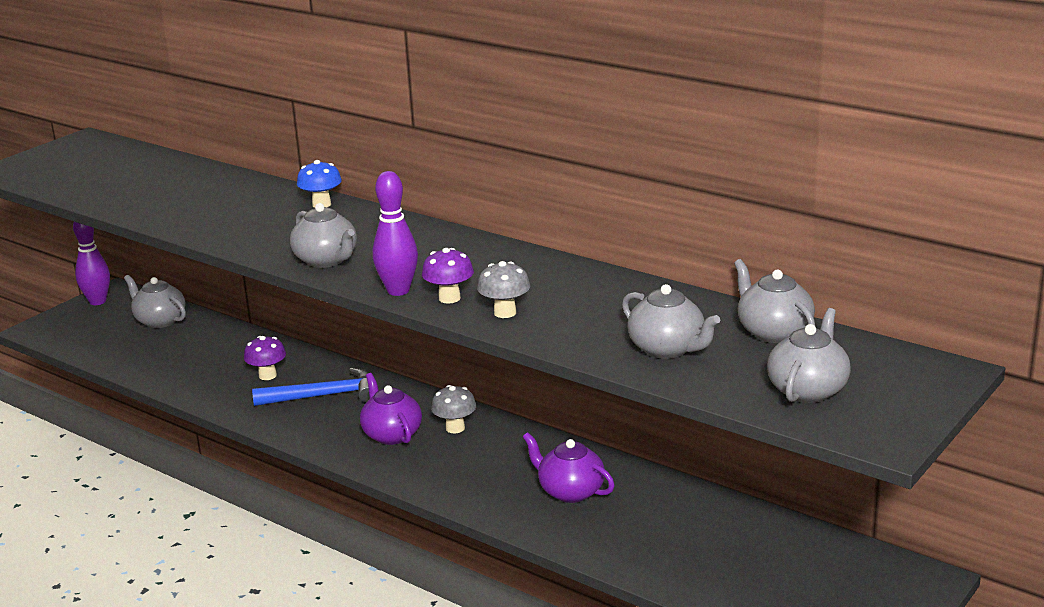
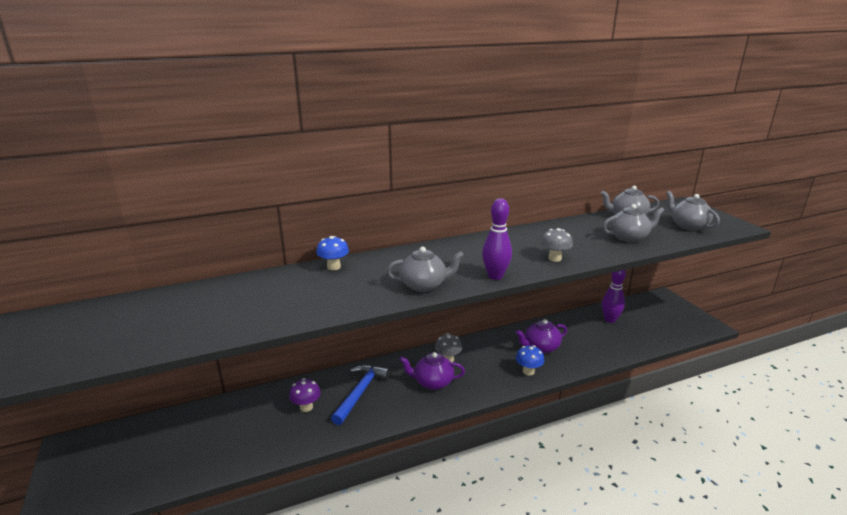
camera: 60 degrees left, 0 degrees up
(98, 301) = (66, 459): purple bowling pin -> purple bowling pin (610, 320)
(160, 321) = (155, 434): grey teapot -> none
(449, 298) = (521, 266): purple mushroom -> none
(492, 498) = (528, 371): none -> blue mushroom

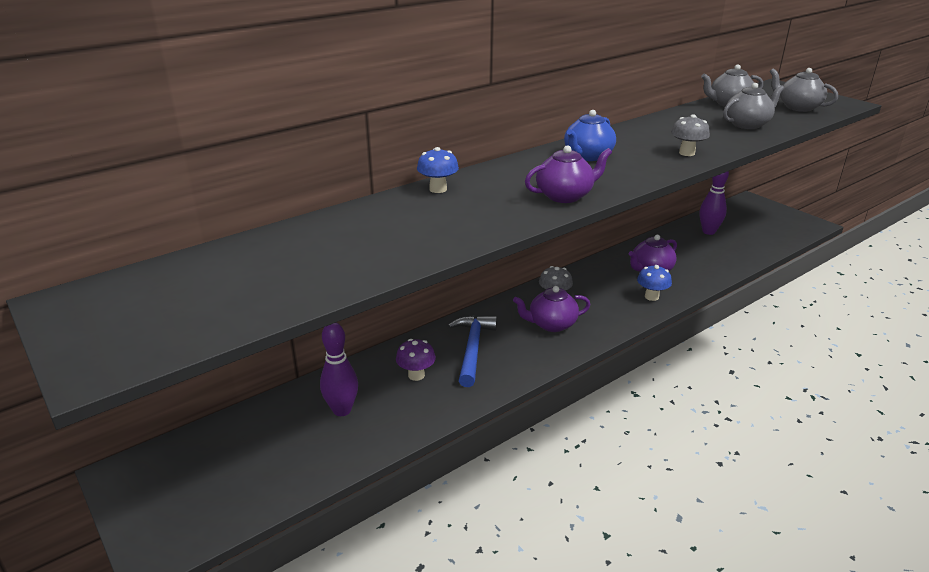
camera: 15 degrees left, 5 degrees up
(424, 285) = (565, 196): grey teapot -> purple teapot
(470, 252) = (587, 156): none -> blue teapot
(495, 276) = (637, 178): purple bowling pin -> purple bowling pin (342, 410)

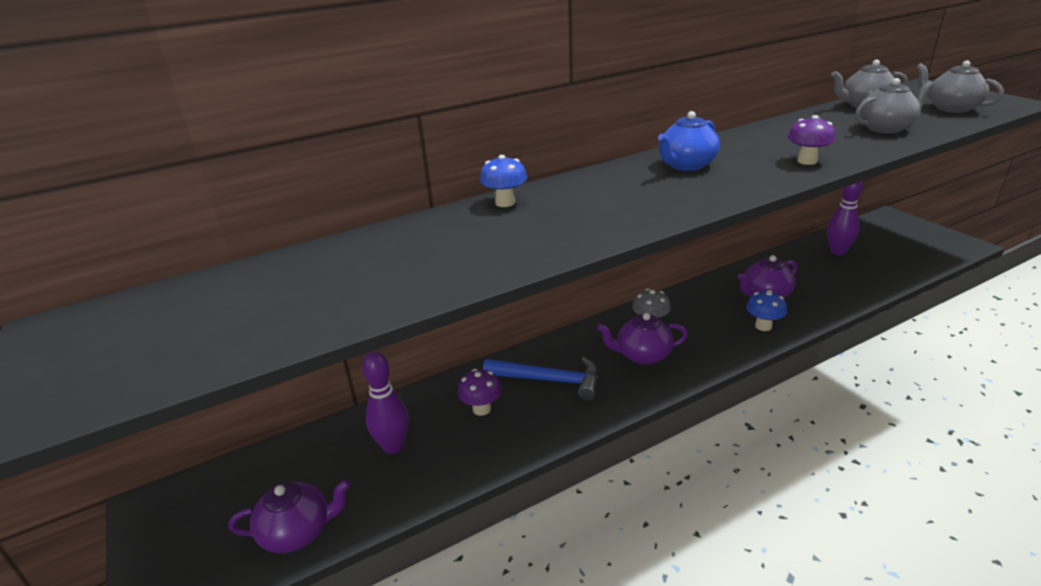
camera: 10 degrees right, 0 degrees up
(473, 349) = (549, 380): blue hammer -> blue hammer turned 90 degrees clockwise
(565, 196) = (650, 211): purple teapot -> purple teapot (297, 532)
(686, 153) = (807, 161): grey mushroom -> purple mushroom

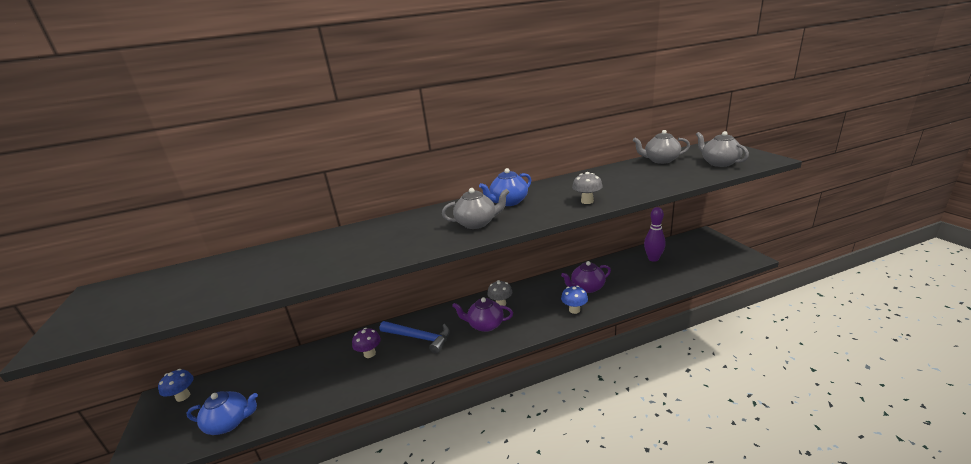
camera: 10 degrees right, 5 degrees down
(297, 532) = (230, 423): purple teapot -> blue teapot
(393, 446) = (307, 373): purple bowling pin -> none
(505, 203) = (381, 224): blue mushroom -> blue mushroom (183, 396)
(807, 161) = (587, 201): purple mushroom -> grey mushroom
(886, 128) = (660, 178): grey teapot -> grey teapot (477, 223)

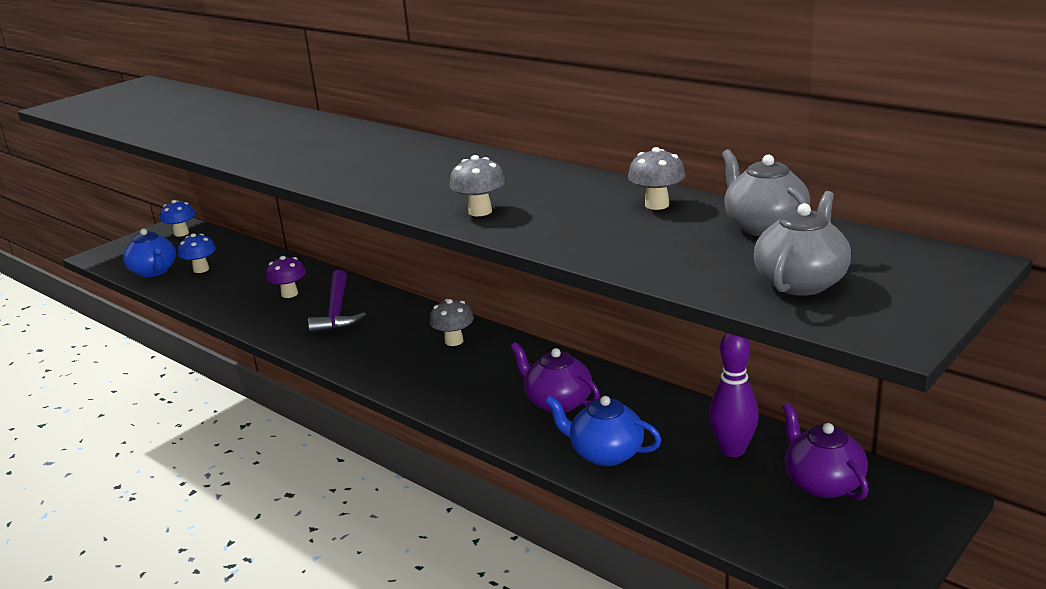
camera: 60 degrees right, 0 degrees up
(419, 338) = (336, 312): blue hammer -> purple hammer
(477, 223) = (355, 169): grey teapot -> none
(485, 325) = (392, 346): purple teapot -> purple teapot (822, 483)
(508, 202) = (445, 166): blue teapot -> blue teapot (605, 453)
(574, 310) = (479, 407): blue mushroom -> blue mushroom (201, 269)
(619, 171) = (657, 205): none -> grey mushroom

